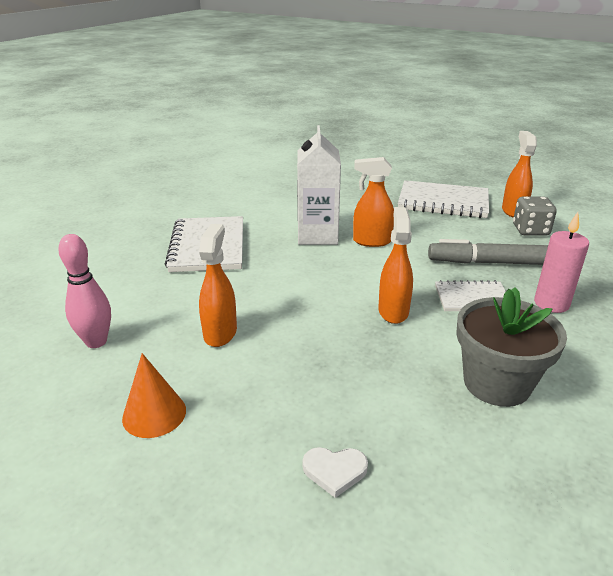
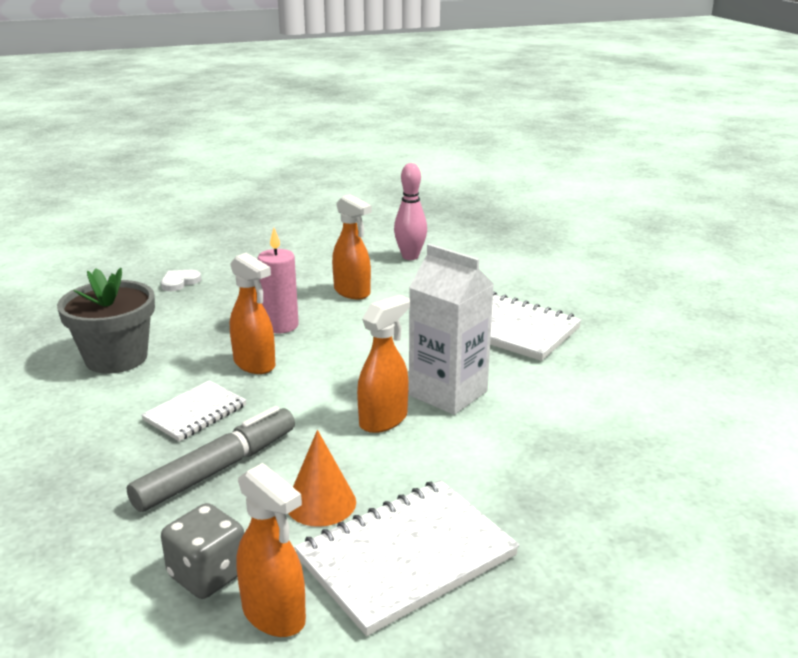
camera: 130 degrees right, 5 degrees down
(154, 414) = (308, 256): orange cone -> orange cone (321, 503)
(551, 304) = (105, 452): pink candle -> pink candle (281, 326)

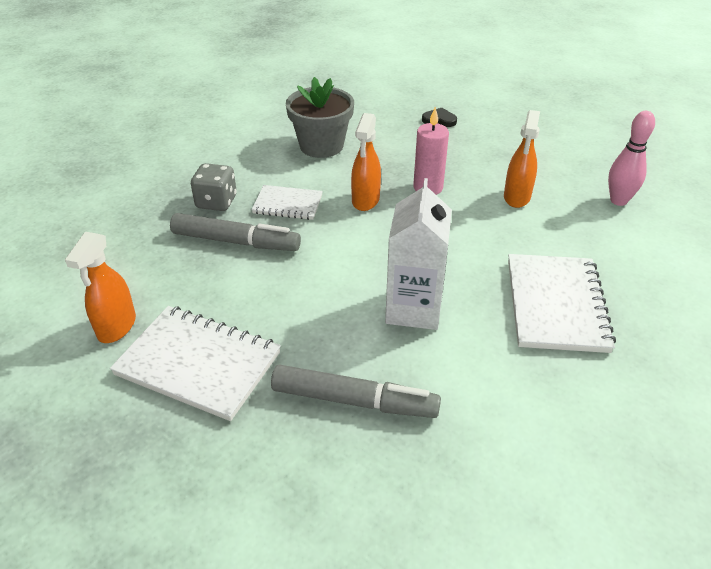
camera: 60 degrees right, 15 degrees up
(179, 282) = (439, 120): white heart -> black heart
(208, 574) = (138, 285): grey dice -> grey dice (216, 202)
(321, 503) = (231, 300): orange cone -> none
(383, 420) = (348, 289): orange spray bottle -> none
(542, 466) = (354, 401): none -> grey marker

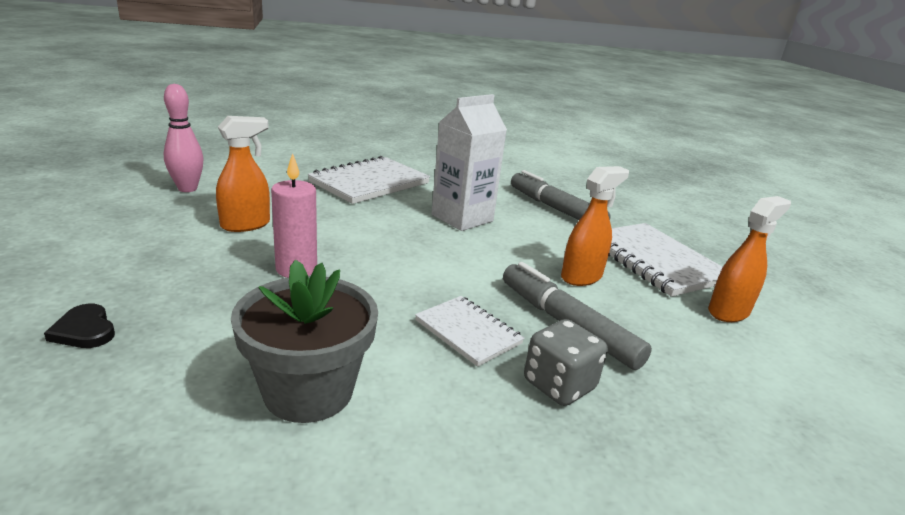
camera: 145 degrees left, 15 degrees down
(365, 200) = (378, 291): orange spray bottle -> orange spray bottle (581, 277)

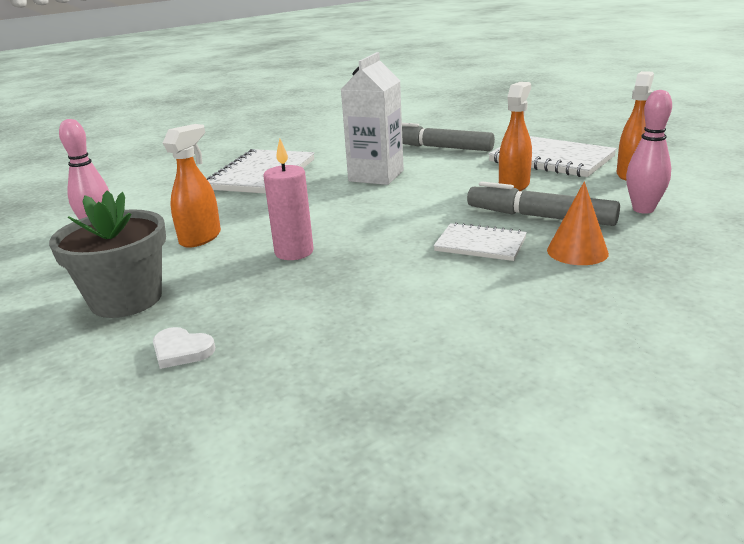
camera: 20 degrees left, 0 degrees up
(84, 330) = (181, 350): black heart -> white heart
(308, 391) = (418, 317): grey flower pot -> grey flower pot (126, 299)
(559, 385) = (577, 251): grey dice -> orange cone
(695, 362) = (643, 209): none -> pink bowling pin

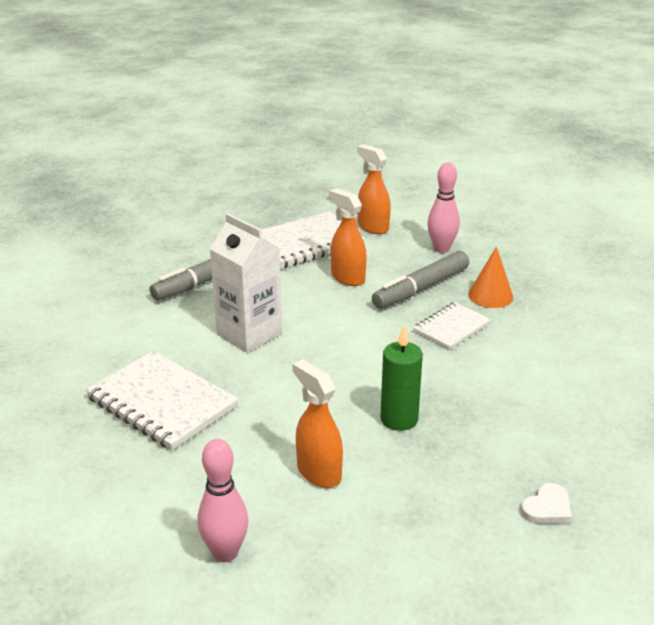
camera: 70 degrees left, 5 degrees up
(126, 299) = (434, 536): grey flower pot -> none
(294, 252) = (399, 419): pink candle -> green candle

